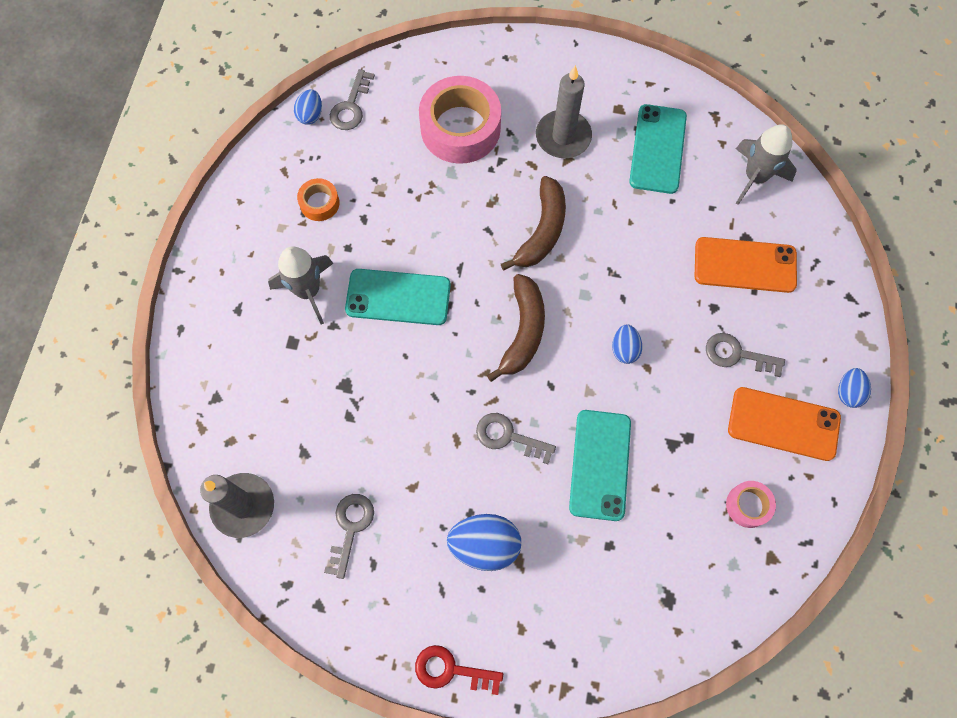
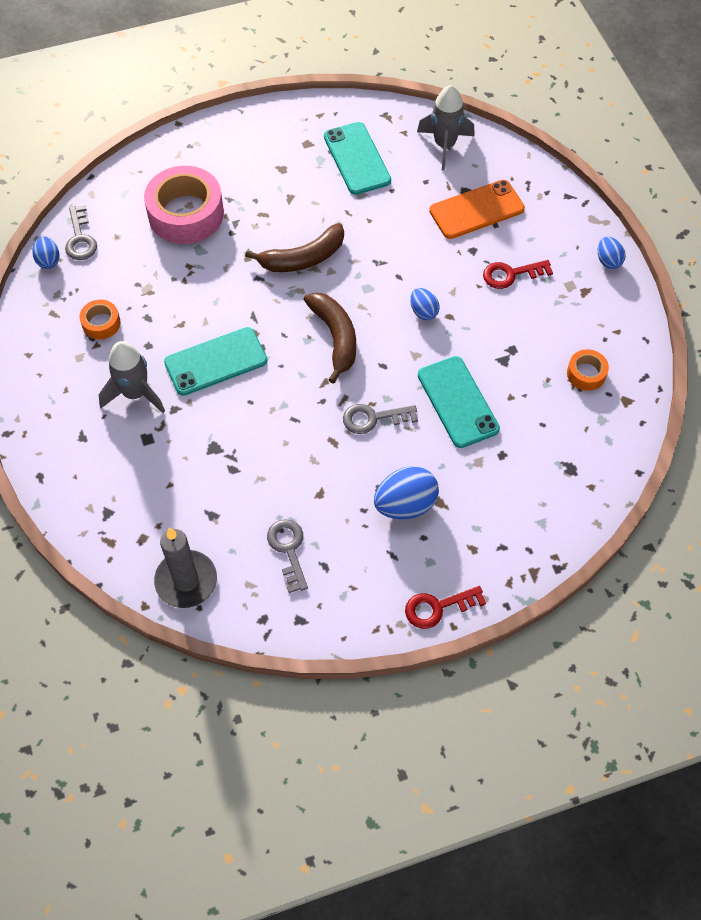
camera: 30 degrees left, 10 degrees down
(542, 231) = (303, 258): brown banana -> brown banana turned 75 degrees clockwise
(563, 137) = (275, 183): grey candle -> none
(737, 354) = (511, 274): grey key -> red key
(748, 505) = (586, 374): pink tape -> orange tape
(783, 424) = (575, 305): orange phone -> none

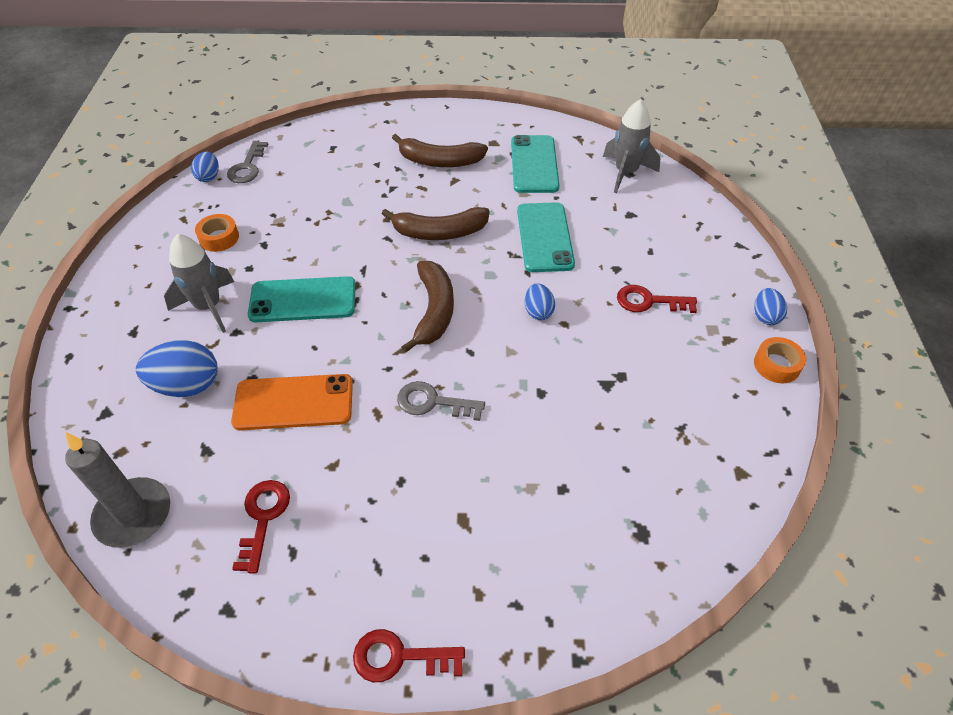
camera: 20 degrees right, 10 degrees down
(186, 214) = (351, 170): pink tape -> none
(266, 179) = (439, 161): none -> brown banana
(288, 549) = (263, 518): grey key -> red key
(405, 505) = (422, 510): blue egg -> blue egg (187, 385)
(457, 402) = (535, 413): turquoise phone -> turquoise phone (544, 237)
(476, 210) = (635, 234): orange phone -> orange phone (293, 402)
(586, 374) = (700, 427): orange tape -> orange tape (776, 365)

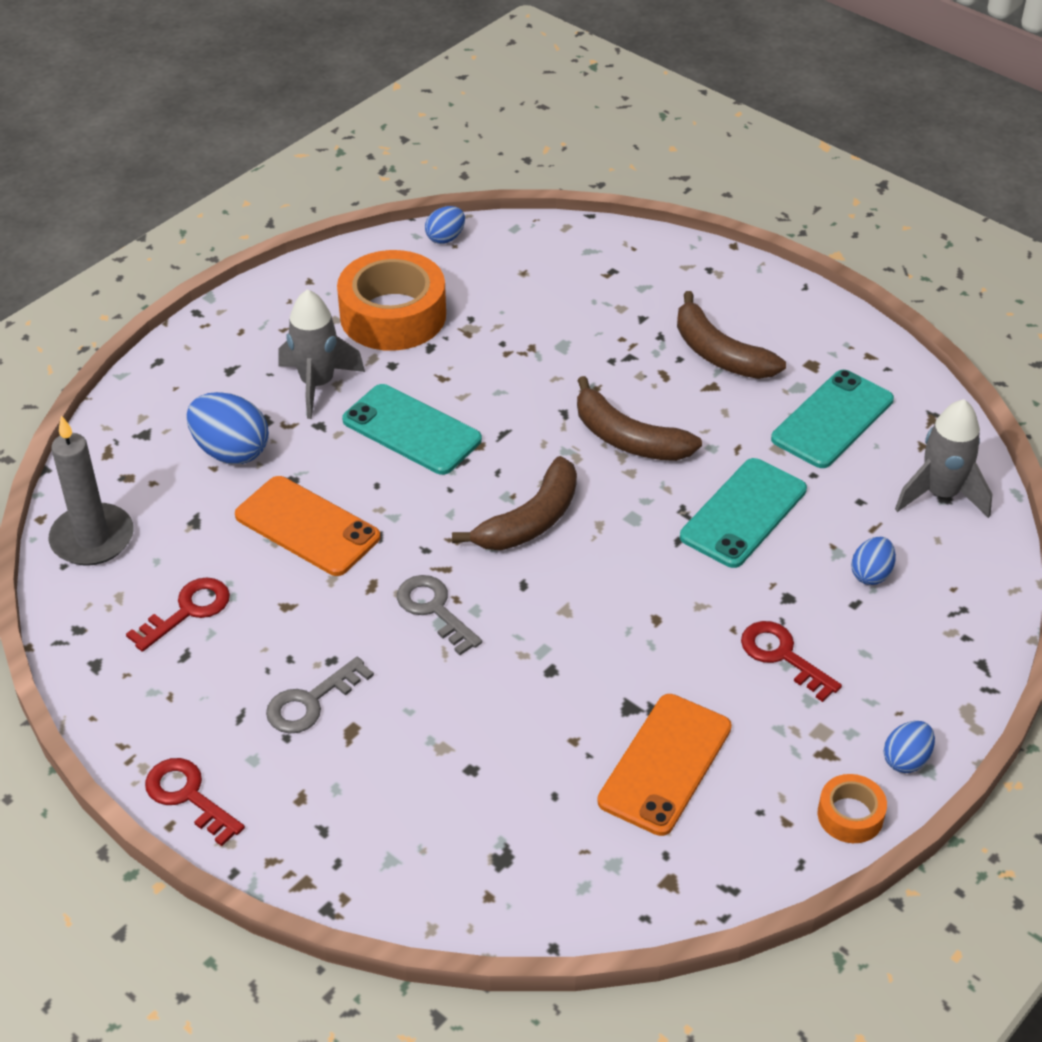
camera: 40 degrees right, 5 degrees down
(219, 238) = (393, 315): orange tape -> orange tape, size x2.09
(247, 167) = (496, 247): grey key -> grey key (311, 702)
(538, 311) = (641, 589): blue egg -> blue egg (871, 574)
(661, 404) = (665, 764): none -> orange phone

